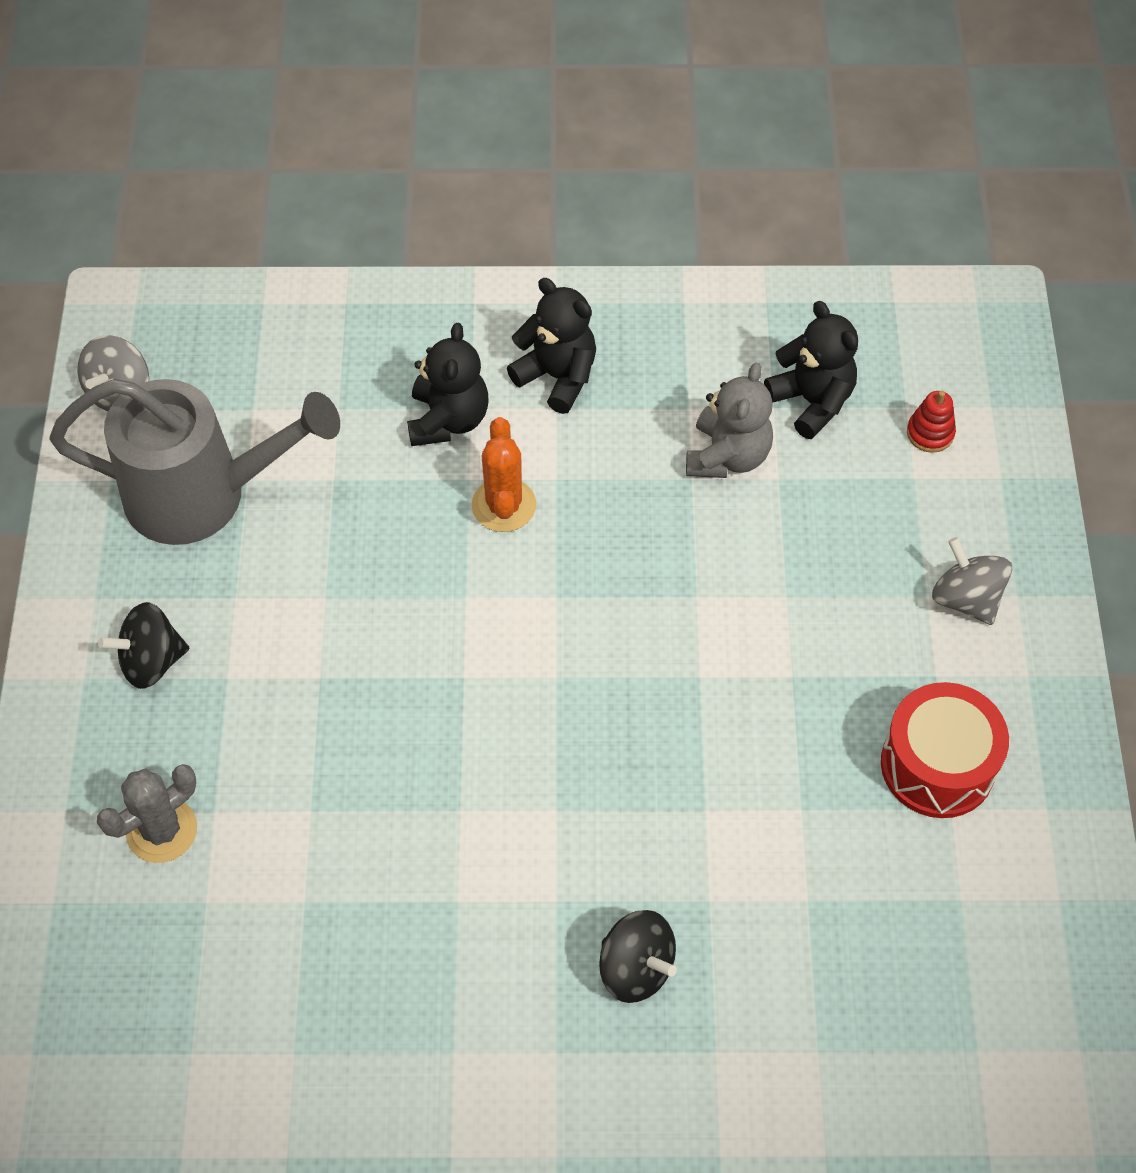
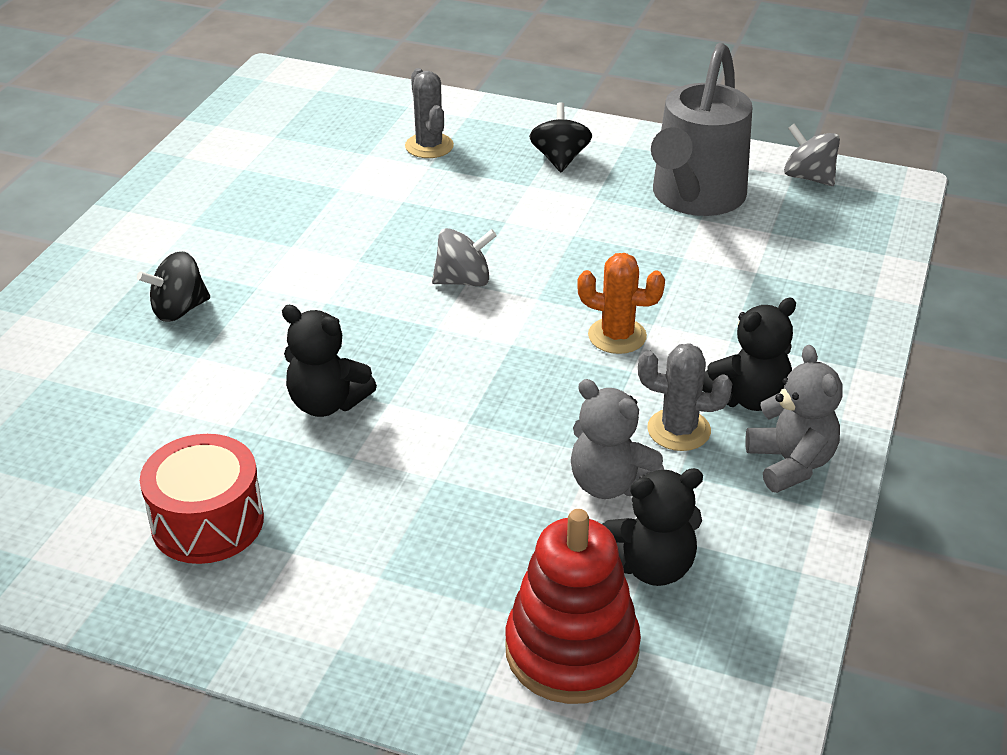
camera: 110 degrees right, 20 degrees down
(448, 420) = (721, 325): black teddy bear -> black teddy bear (327, 403)
(629, 420) = (678, 430): none -> grey cactus
(637, 329) = (790, 464): none -> grey teddy bear
(930, 433) = (572, 650): red stacking toy -> red stacking toy, size x2.37
(966, 598) = (358, 605): grey spinning top -> grey spinning top (463, 280)

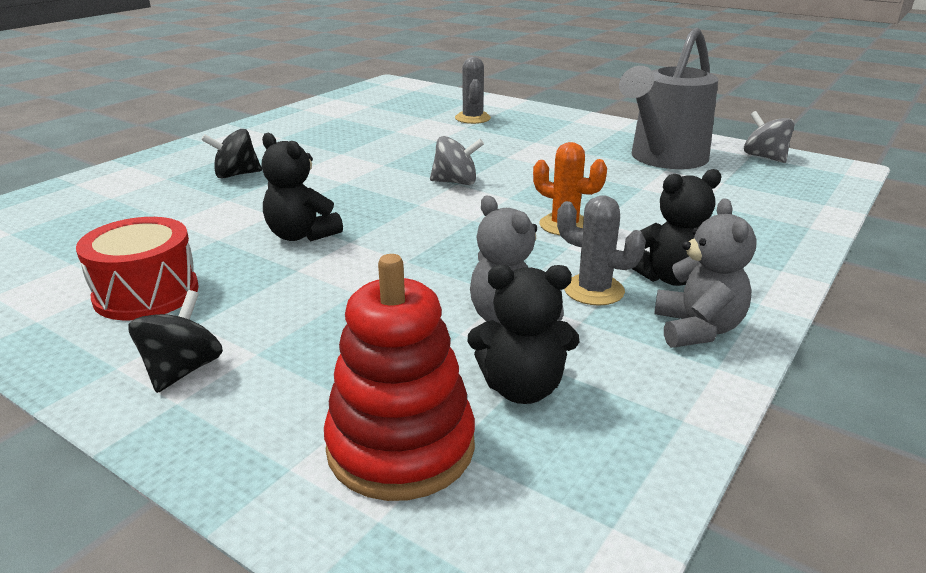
camera: 15 degrees right, 10 degrees down
(560, 159) = (565, 132): black spinning top -> black spinning top (182, 370)

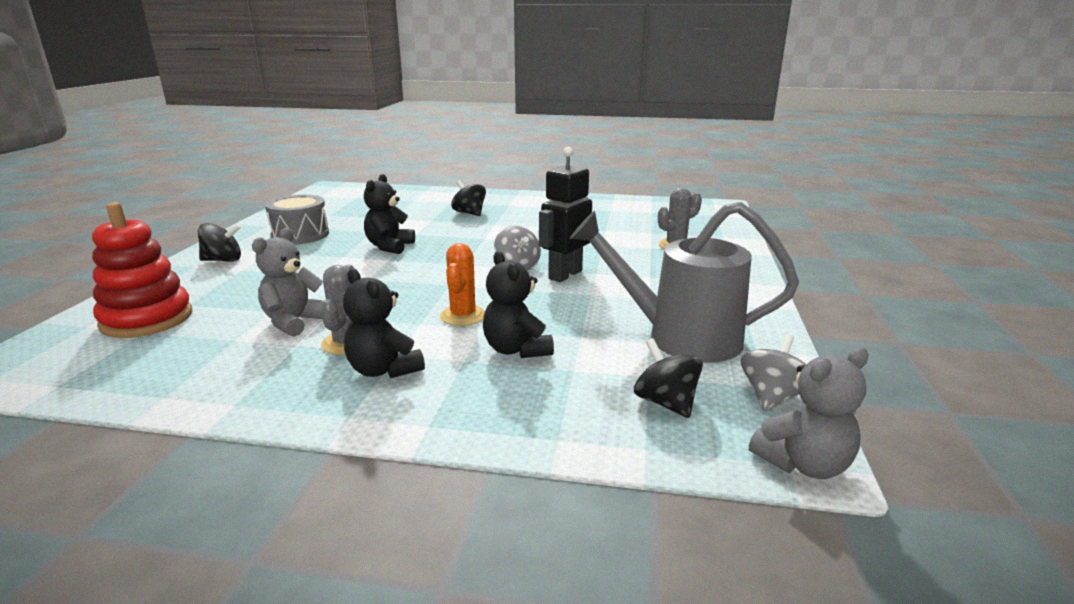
camera: 65 degrees right, 5 degrees down
(146, 293) = (300, 235): red drum -> grey drum
(499, 168) = (565, 274): none -> black robot
(522, 388) = (204, 339): black teddy bear -> black teddy bear (516, 349)
(697, 329) = (293, 391): grey teddy bear -> grey teddy bear (803, 464)
(764, 185) = (665, 403): none -> black spinning top

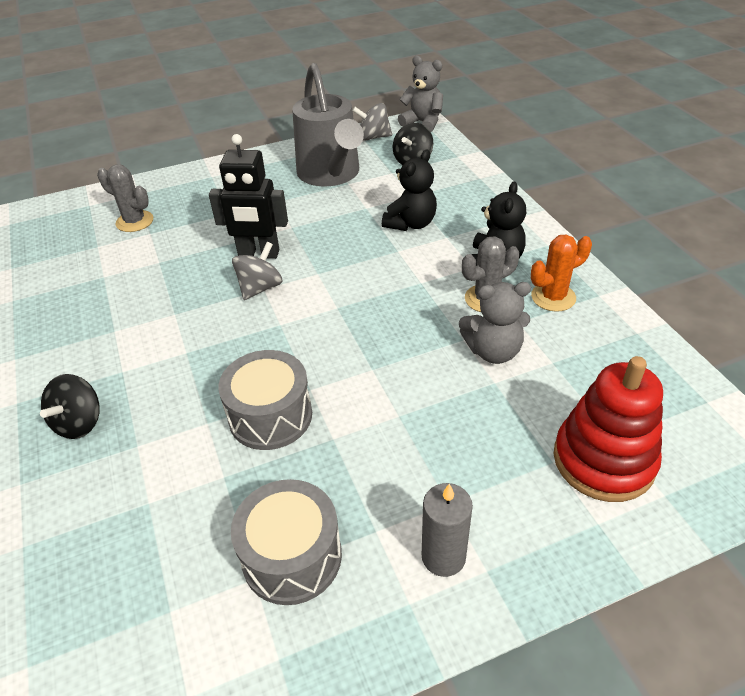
camera: 120 degrees left, 20 degrees up
(223, 260) = (443, 556): black spinning top -> grey candle
(389, 247) = (270, 416): black teddy bear -> grey drum
(463, 316) = (388, 268): orange cactus -> orange cactus (553, 297)

